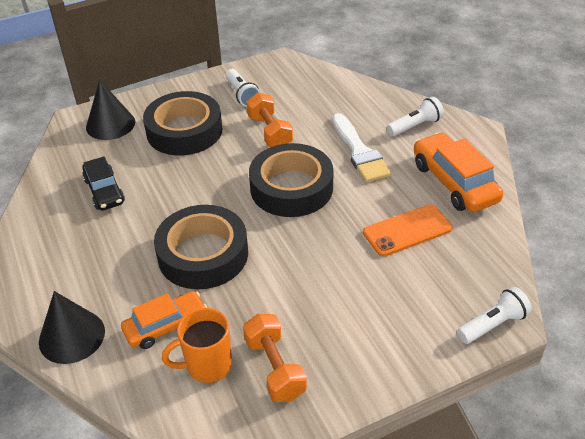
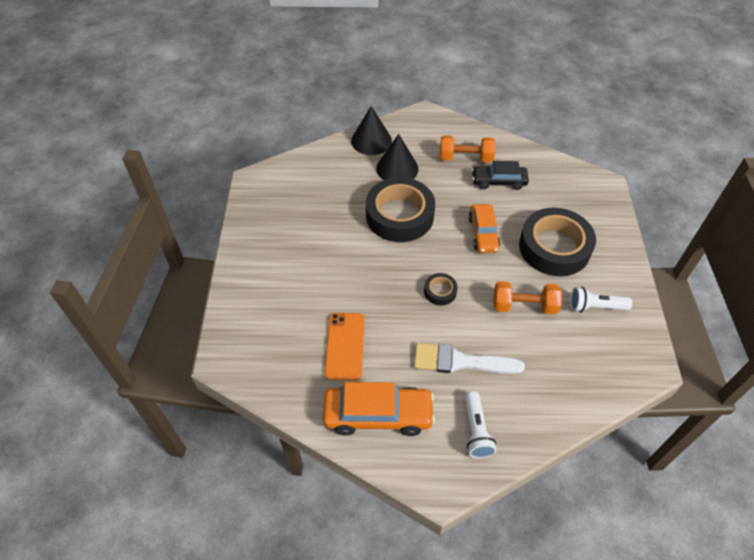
camera: 115 degrees right, 10 degrees up
(110, 124) = (586, 203): black cone -> black cone (397, 168)
(166, 326) = (350, 181): orange car -> orange car (483, 233)
(207, 365) = (308, 190): orange mug -> none
(275, 368) = (283, 219): orange dumbbell -> orange dumbbell (465, 158)
(291, 188) = (440, 291): black tape -> black tape, size x0.44
(493, 324) = (226, 349): white flashlight -> none

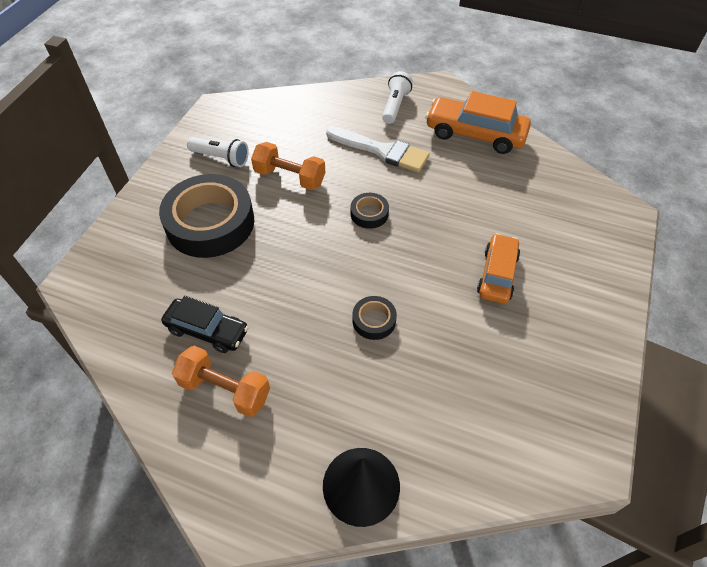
camera: 160 degrees left, 0 degrees up
(345, 346) = (492, 191): orange phone -> none
(397, 168) = (342, 405): black cone -> none
(399, 215) = (374, 320): black tape -> black tape, size x0.44
(483, 233) = (280, 263): orange car -> orange car (497, 274)

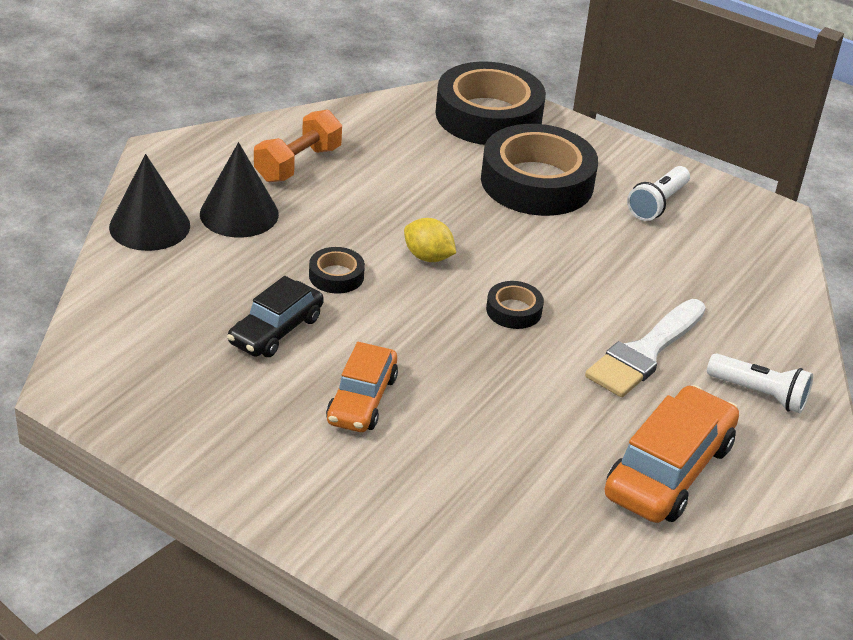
camera: 100 degrees right, 15 degrees down
(116, 267) = (488, 115): none -> black tape
(207, 330) = (376, 162): black car -> black car (276, 330)
(290, 177) = (605, 255): orange dumbbell -> none
(316, 414) = (239, 213): none -> black cone
(328, 269) = (428, 257): none -> yellow lemon
(497, 274) = (362, 399): orange car -> orange car turned 75 degrees clockwise

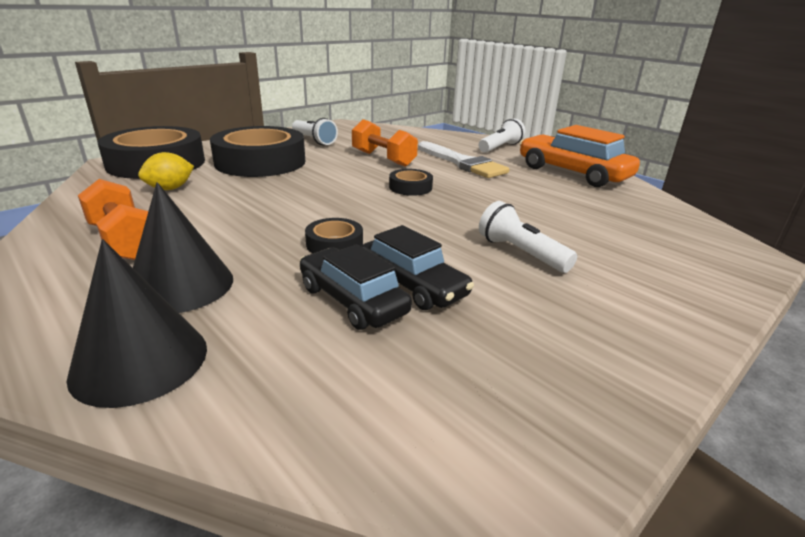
camera: 75 degrees left, 10 degrees down
(241, 301) = (352, 300): none -> black car
(362, 399) = (521, 253): orange car -> white flashlight
(428, 257) = (329, 205): yellow lemon -> yellow lemon (170, 188)
(615, 276) = (383, 158): none -> orange dumbbell

